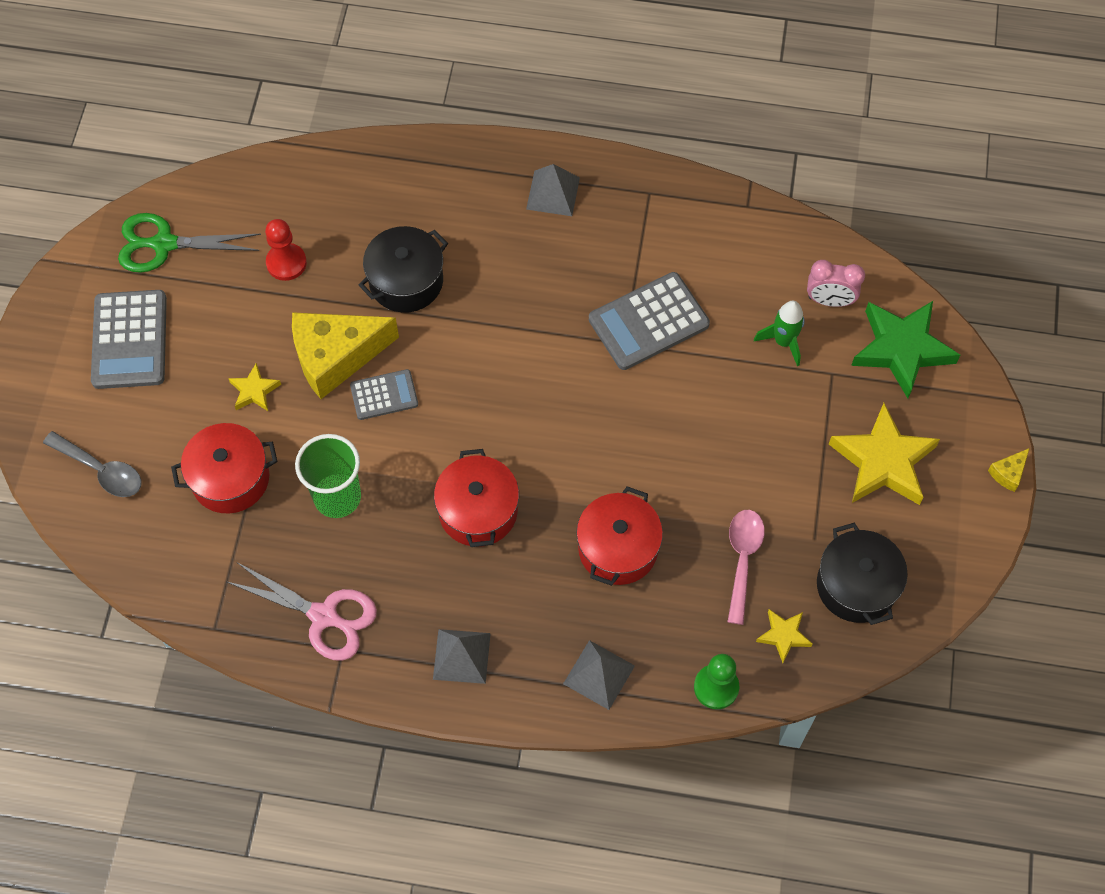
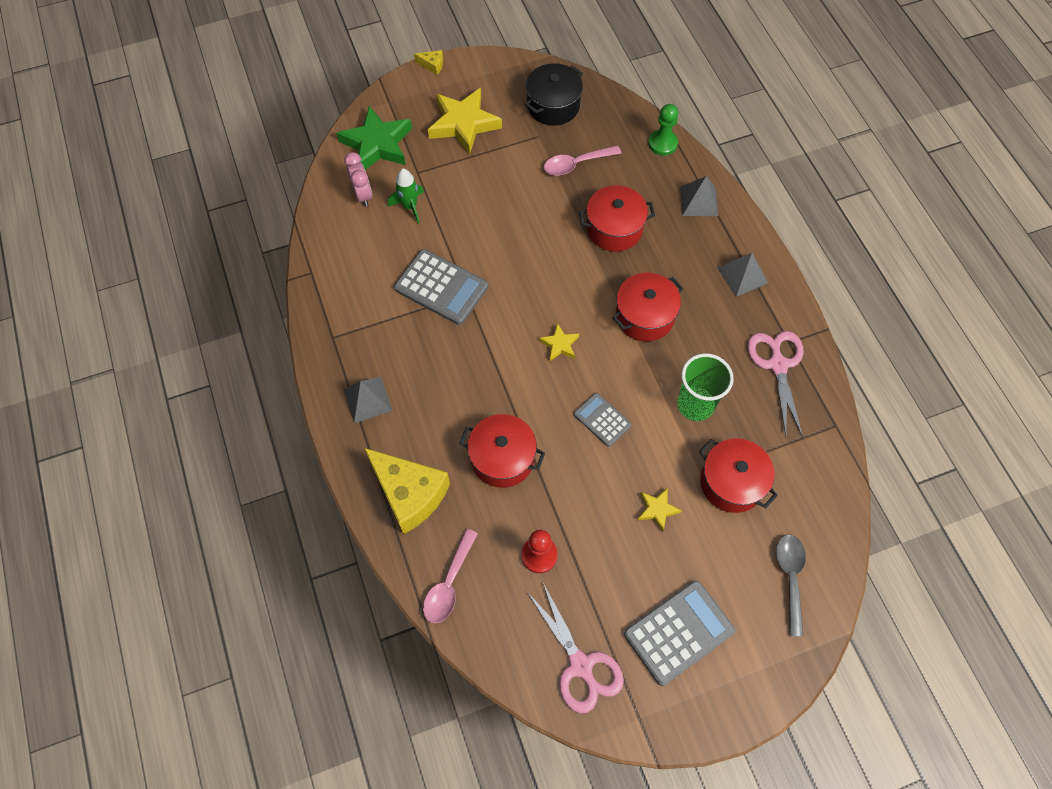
camera: 120 degrees left, 0 degrees up
(164, 244) = (581, 665): green scissors -> pink scissors
(314, 177) = (449, 584): none -> pink spoon
(336, 357) = (594, 470): yellow cheese -> yellow cheese (409, 494)
(406, 281) = (502, 458): black pot -> red pot
(783, 635) = (608, 126): yellow star -> yellow star (559, 344)

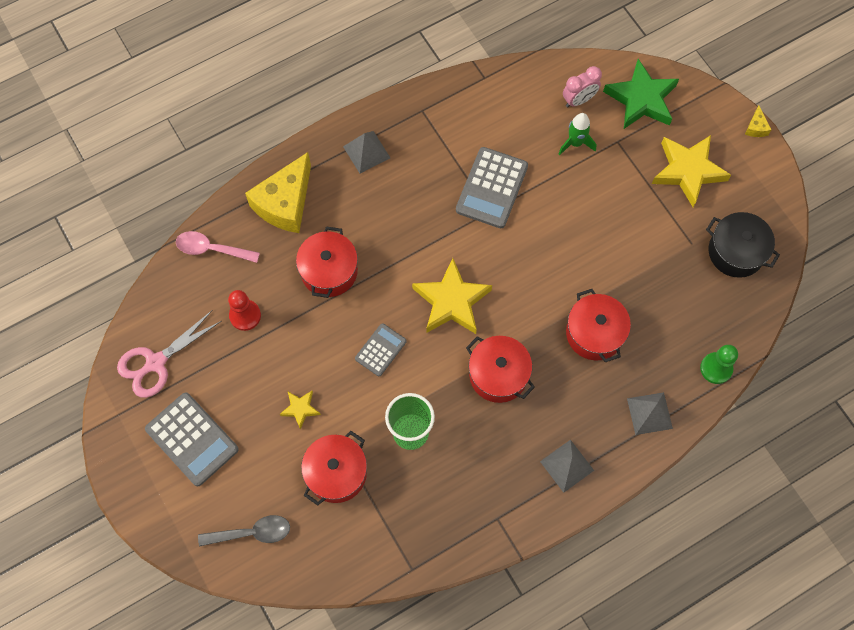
camera: 80 degrees right, 5 degrees up
(559, 344) = (451, 301): yellow star -> yellow star, size x2.05
(576, 164) = (665, 285): pink spoon -> none
(777, 365) = (469, 508): pink scissors -> none

